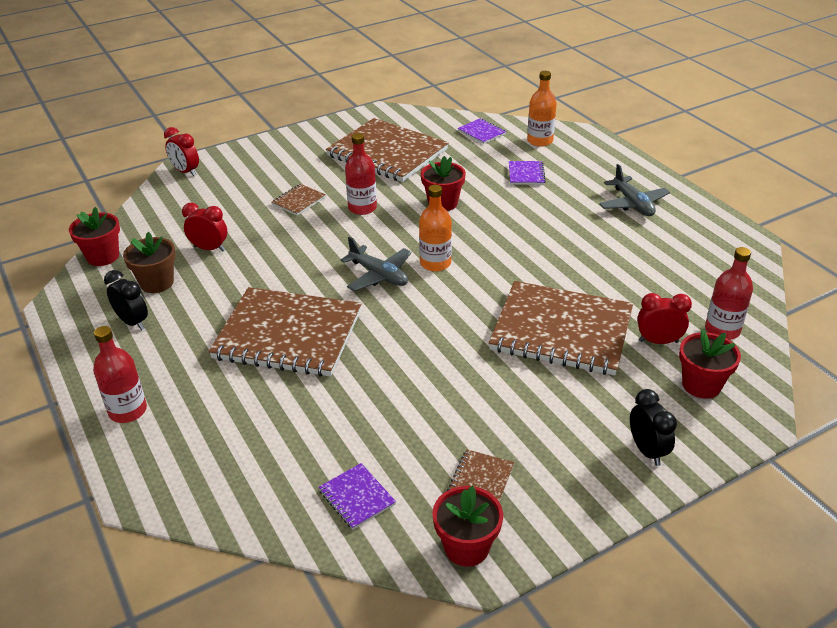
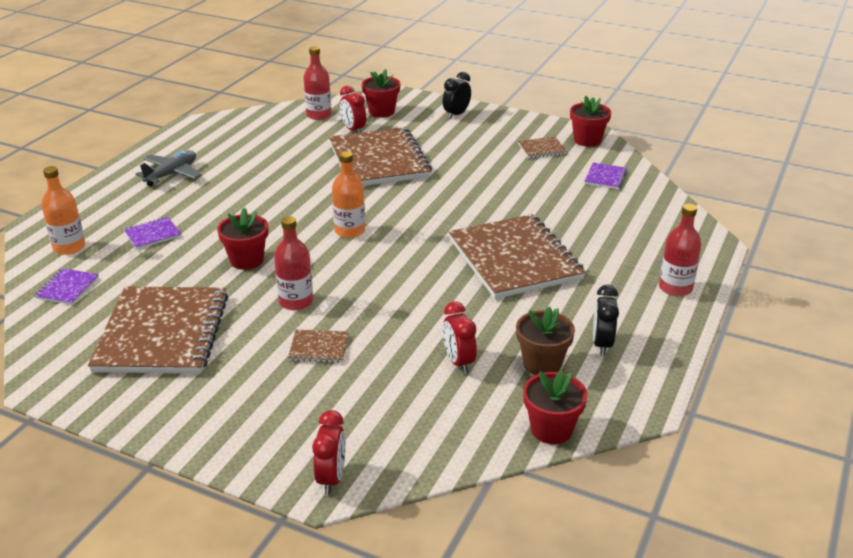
camera: 125 degrees left, 5 degrees down
(379, 275) = (395, 250): grey plane -> none

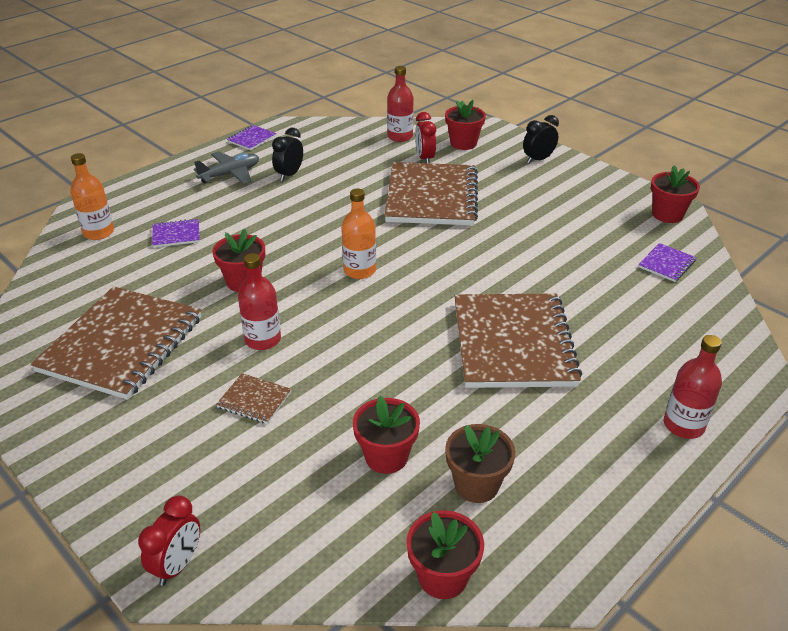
camera: 20 degrees right, 5 degrees up
(67, 288) = (71, 275): purple notebook -> purple notebook (252, 139)
(458, 362) = (386, 456): red clock -> red flower pot
(541, 149) = (610, 215): brown notebook -> none
(602, 344) = (558, 478): black clock -> black clock (289, 175)

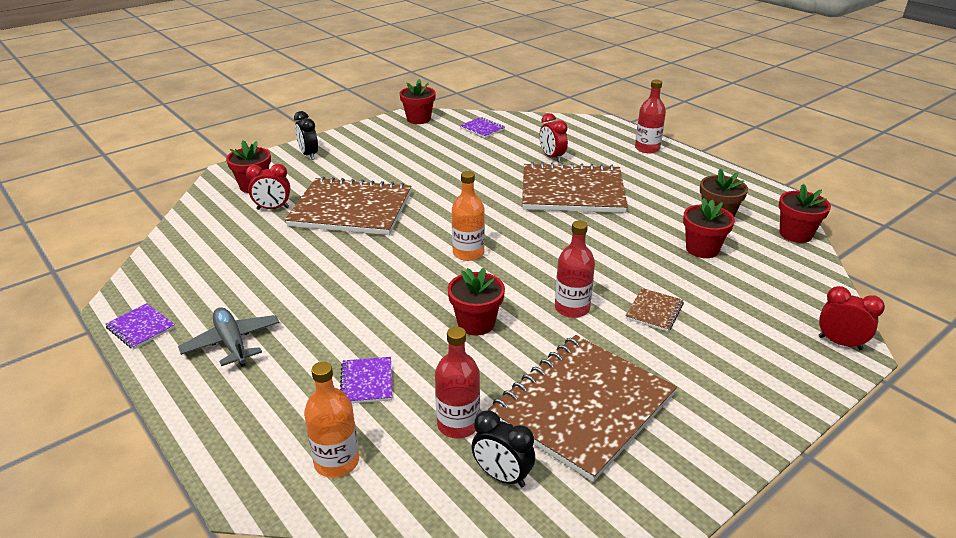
camera: 85 degrees left, 5 degrees down
(121, 344) = (582, 406): brown notebook -> brown notebook turned 75 degrees counterclockwise
(289, 175) = (260, 295): black clock -> black clock (502, 476)
(400, 136) = (213, 220): red bottle -> red bottle (458, 424)
(607, 325) = (552, 157): none -> red clock

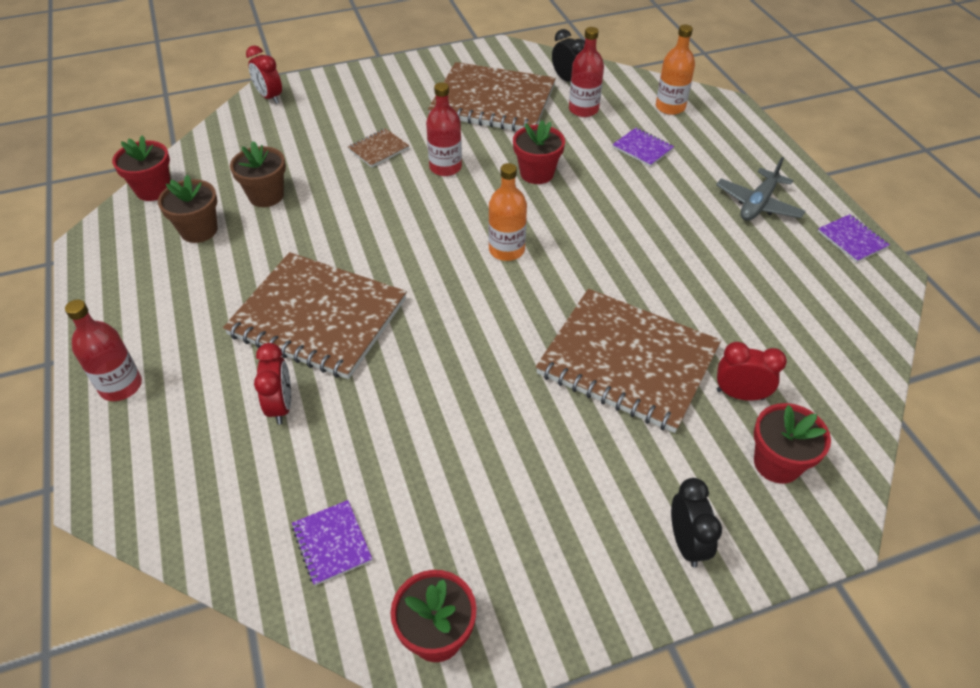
camera: 160 degrees left, 15 degrees up
(232, 343) = (758, 204): grey plane -> grey plane turned 45 degrees clockwise
(367, 382) = (642, 148): purple notebook -> purple notebook turned 60 degrees counterclockwise
(582, 406) = (493, 101): brown notebook -> brown notebook turned 45 degrees clockwise
(702, 249) = (266, 196): red flower pot -> brown flower pot

